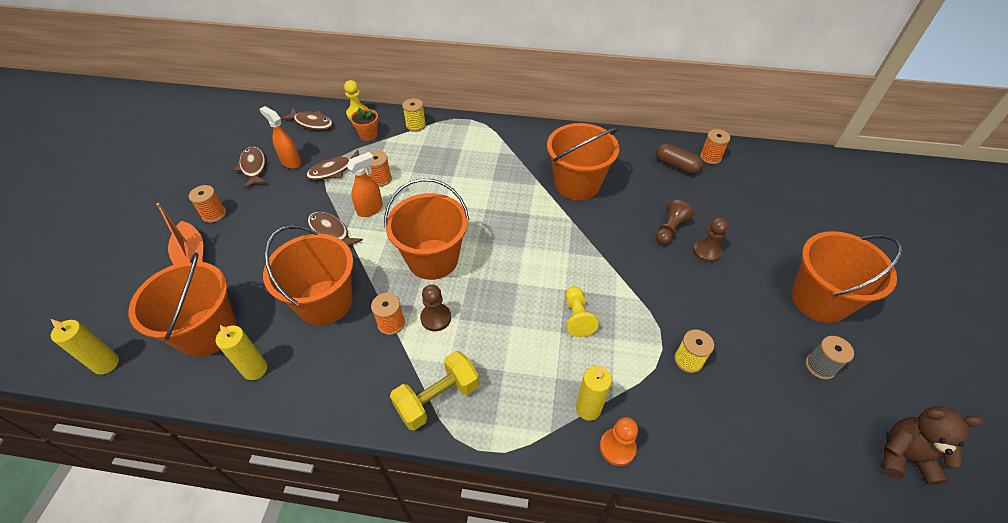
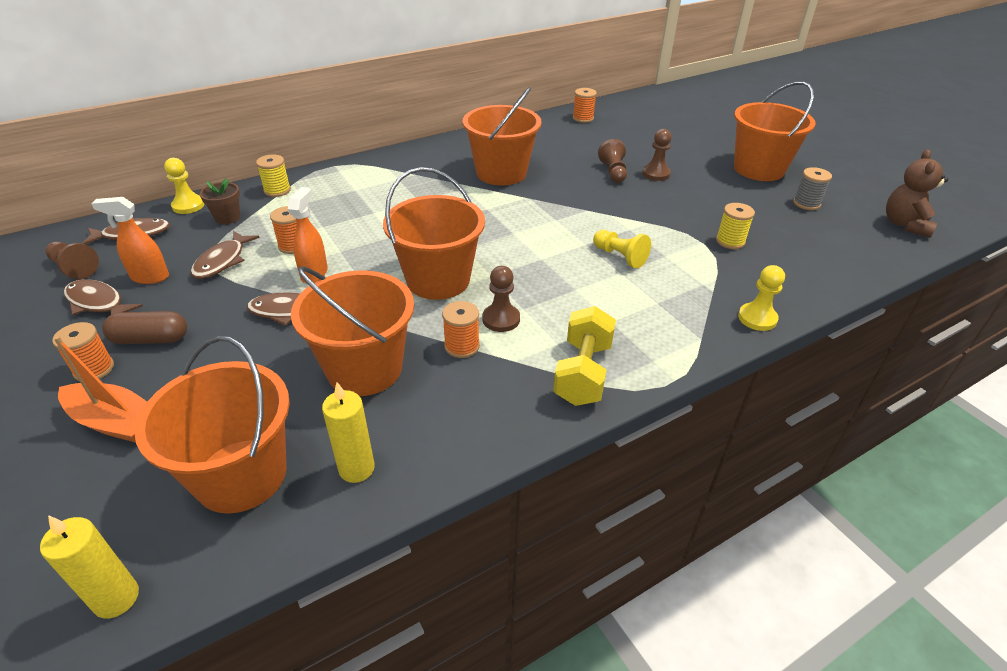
camera: 40 degrees left, 10 degrees down
(266, 135) = (74, 268): none -> brown pawn
(368, 135) = (227, 218): orange flower pot -> brown flower pot
(588, 408) = (706, 308): yellow candle -> none
(617, 447) = (757, 318): orange pawn -> yellow pawn
(676, 166) = (565, 132): brown capsule -> brown capsule (151, 339)
(904, 456) = (905, 225): brown teddy bear -> brown teddy bear turned 45 degrees counterclockwise

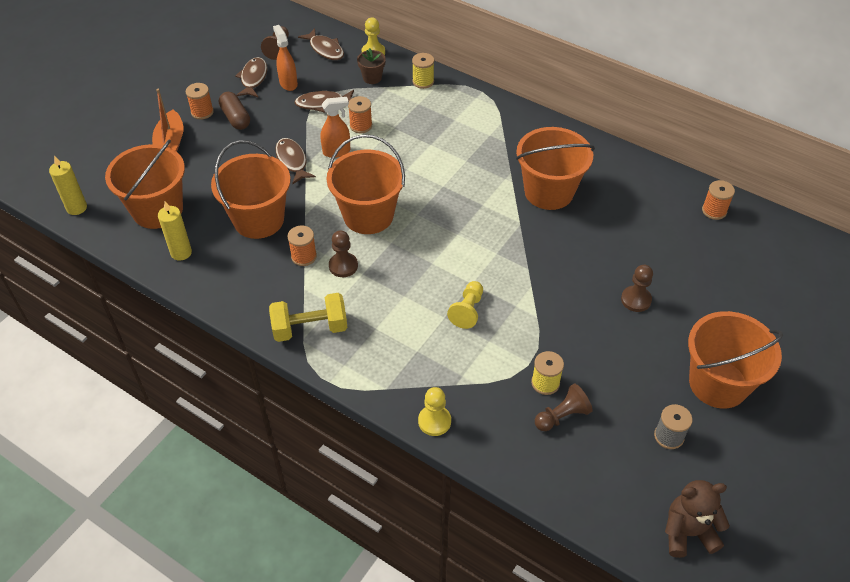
camera: 65 degrees right, 10 degrees up
(613, 172) = (613, 267): brown pawn -> brown pawn (562, 416)

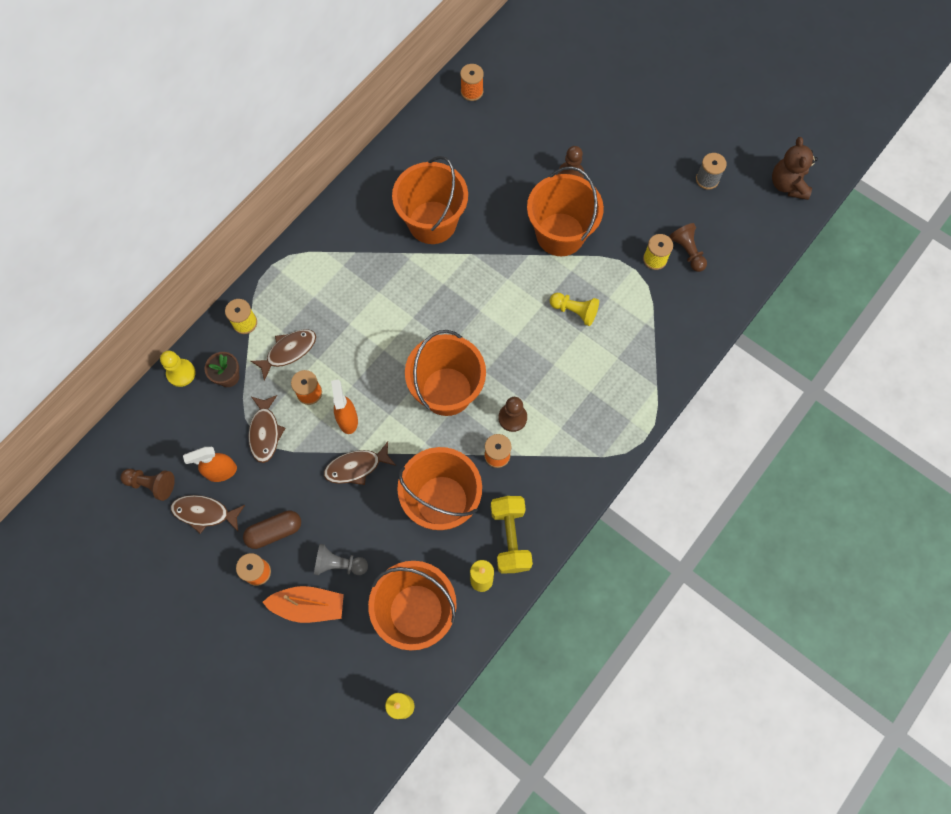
camera: 85 degrees left, 20 degrees up
(204, 158) = (339, 564): none -> grey pawn
(310, 328) = (587, 450): yellow dumbbell -> yellow dumbbell (510, 538)
(325, 49) = (164, 428): brown fish -> brown fish (288, 351)
(434, 421) = (691, 349): yellow pawn -> none
(718, 383) = (659, 134): orange bucket -> orange bucket (560, 234)

